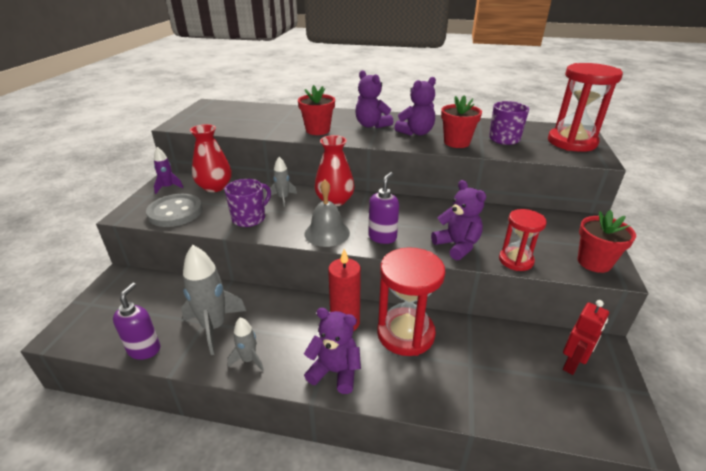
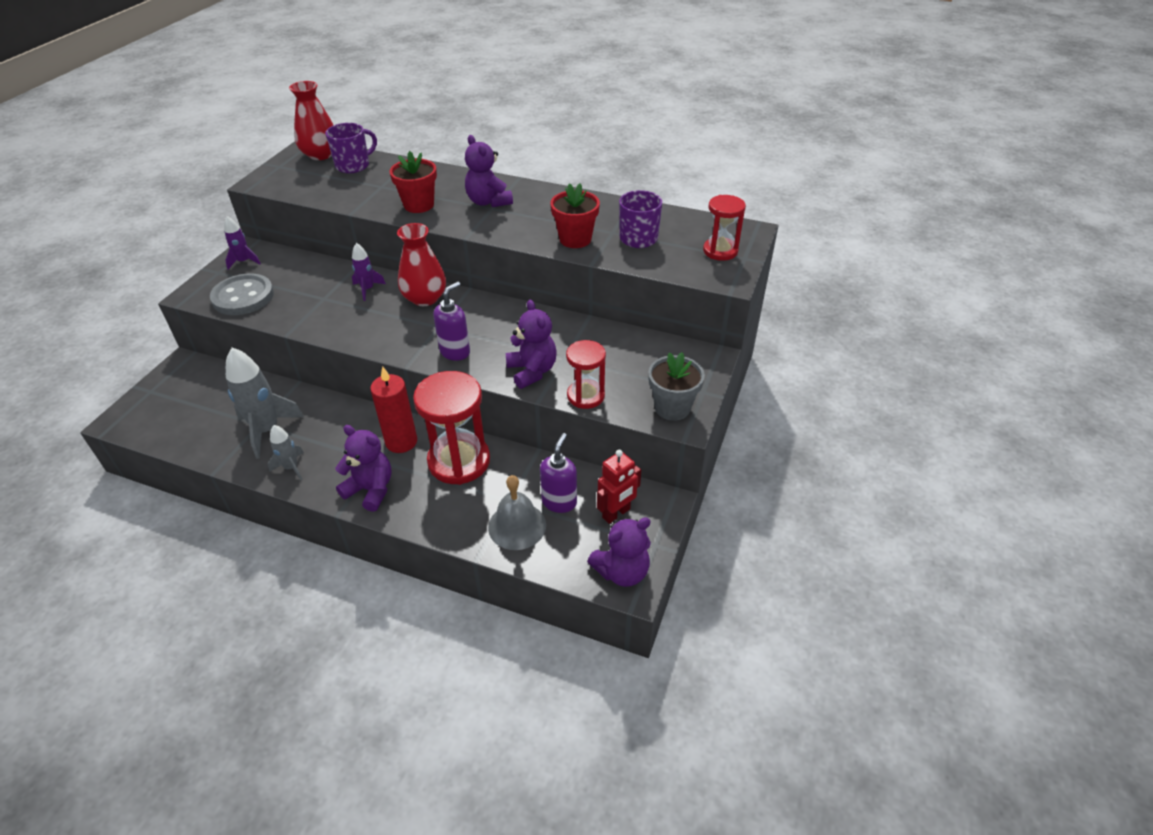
camera: 10 degrees right, 10 degrees up
(144, 349) = (194, 445): purple soap dispenser -> purple soap dispenser (559, 502)
(215, 187) = (296, 266): red vase -> red vase (321, 154)
(249, 218) = (320, 312): purple mug -> purple mug (353, 165)
(283, 198) = (367, 289): grey rocket -> purple rocket
(327, 233) = (397, 340): grey bell -> grey bell (517, 526)
(416, 133) = (536, 219): purple teddy bear -> purple teddy bear (622, 571)
(571, 142) = (720, 251): red hourglass -> red hourglass, size x0.59
(594, 262) = (672, 408): red flower pot -> grey flower pot

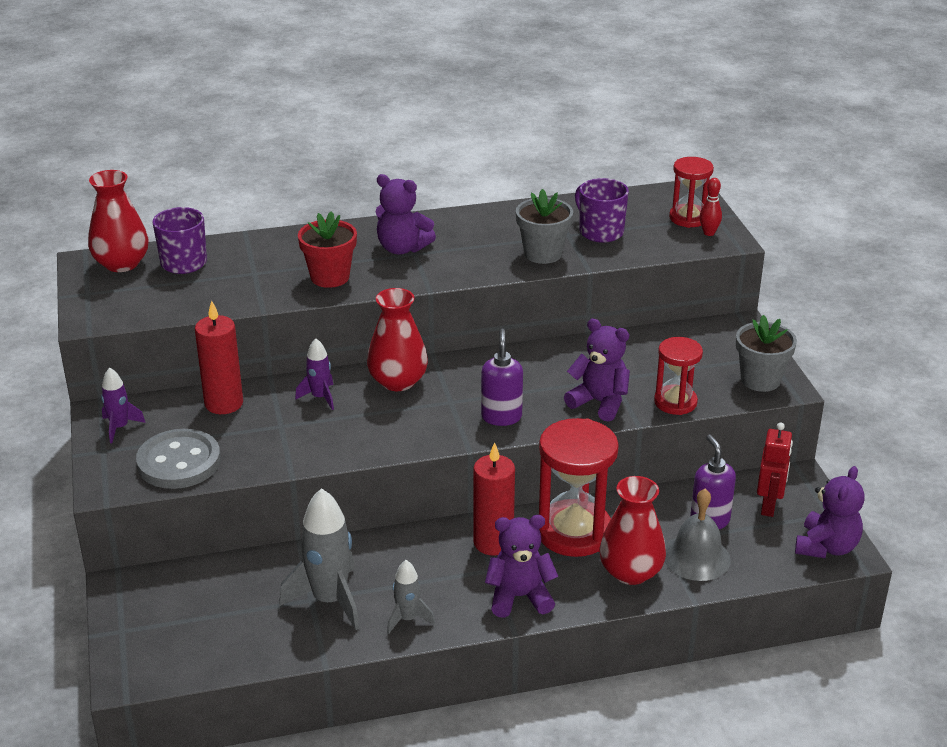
camera: 35 degrees left, 10 degrees down
(313, 270) = (224, 403): none -> red candle
(460, 511) = (630, 572): none -> red vase
(575, 239) = (543, 254): red flower pot -> grey flower pot
(721, 268) = (709, 233): none -> red bowling pin

